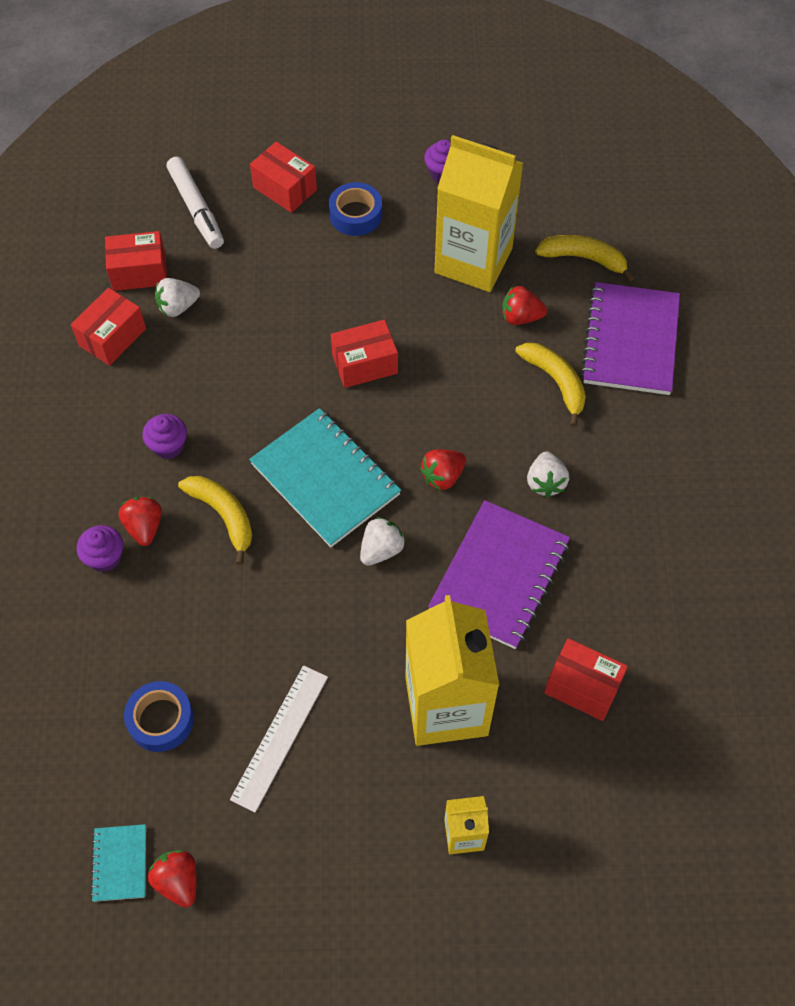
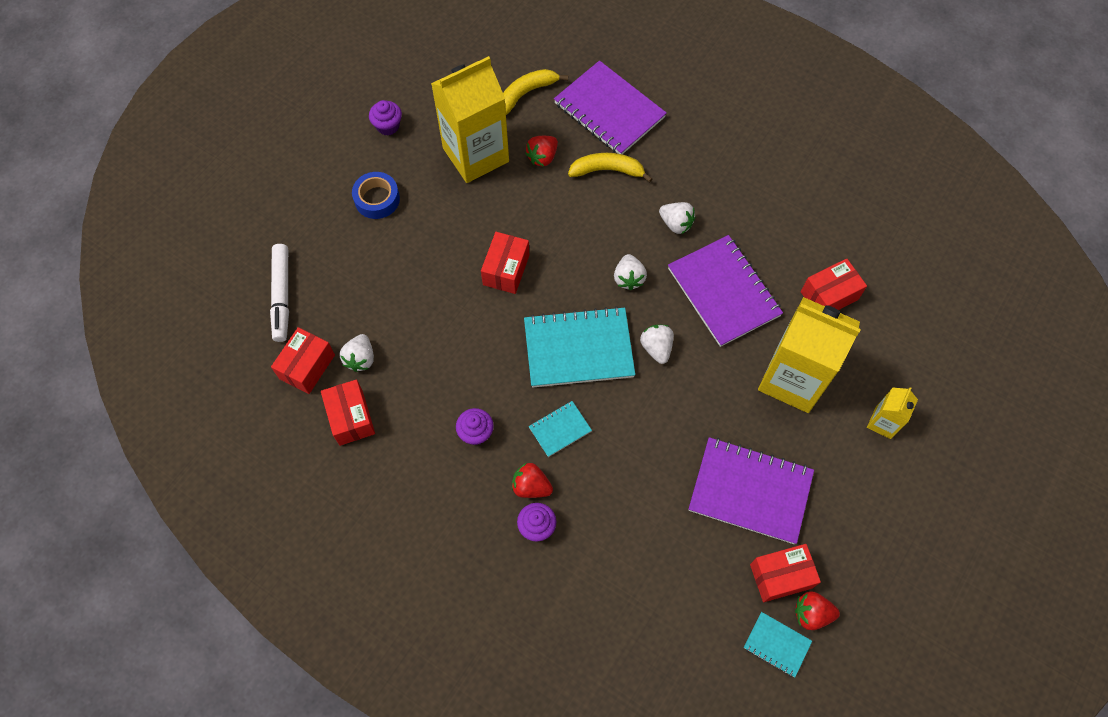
camera: 55 degrees left, 5 degrees up
(161, 720) = (689, 559): blue tape -> none
(196, 209) = (282, 296): white marker -> white marker turned 75 degrees clockwise
(223, 515) = (560, 429): yellow banana -> turquoise notebook
(279, 737) = (750, 491): white ruler -> purple notebook
(285, 188) = (315, 228): red box -> red box (780, 576)
(443, 476) = (628, 278): red strawberry -> white strawberry

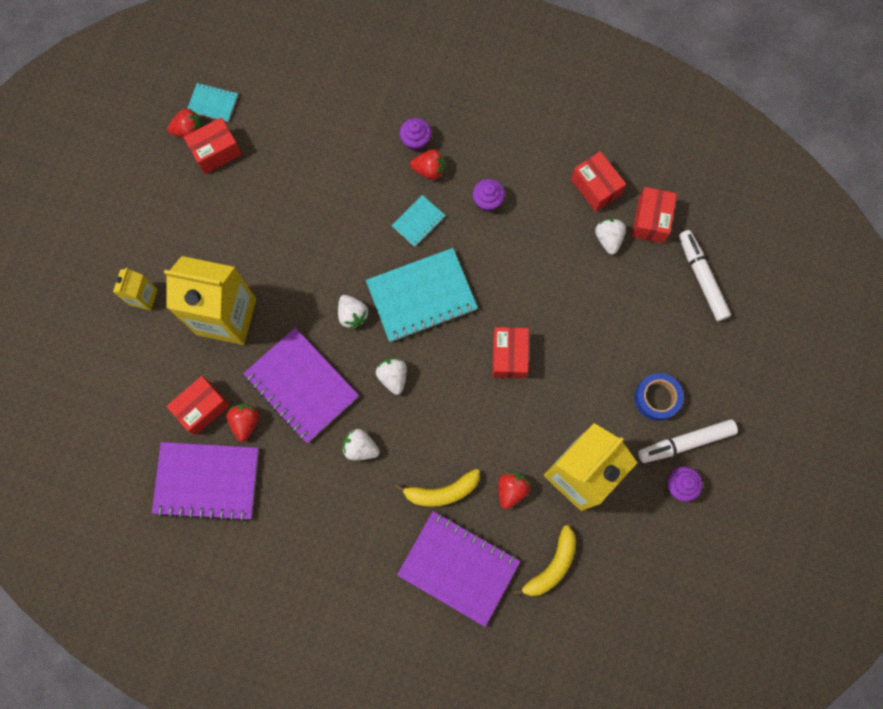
camera: 165 degrees right, 10 degrees up
(367, 157) = (685, 442): none -> white marker
(750, 491) = (250, 211): purple notebook -> purple notebook (207, 481)
(786, 272) = (245, 422): none -> red strawberry

